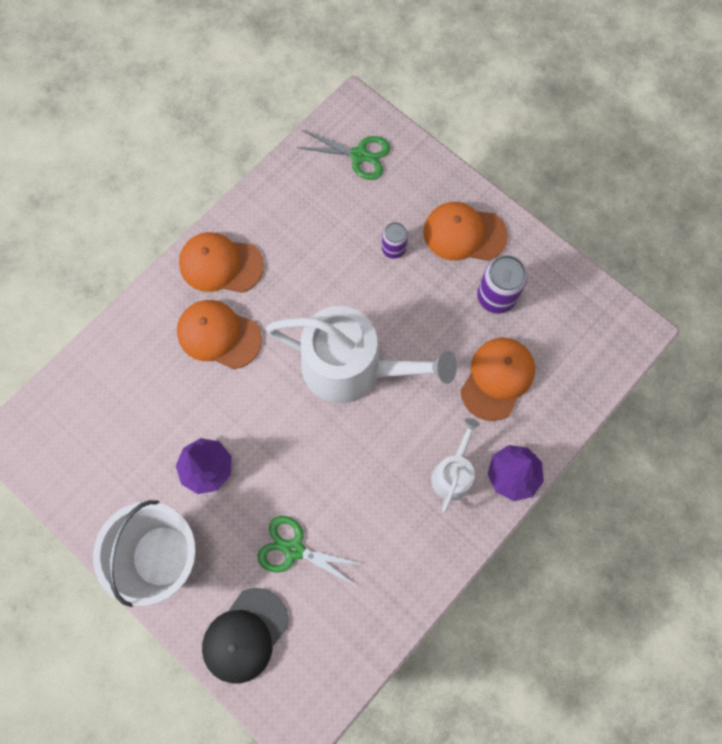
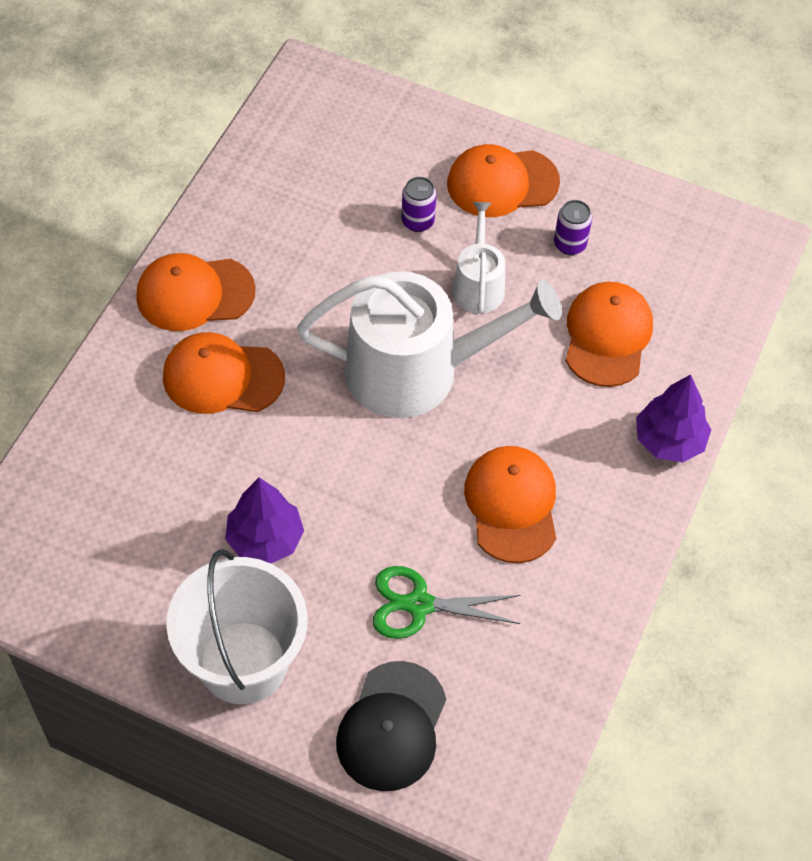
camera: 20 degrees left, 15 degrees down
(359, 155) = (332, 126): green scissors -> none
(383, 492) = (511, 505): none -> orange cap
(453, 473) = (593, 459): white watering can -> white watering can (478, 285)
(496, 297) = (570, 244): purple can -> purple can, size x0.62

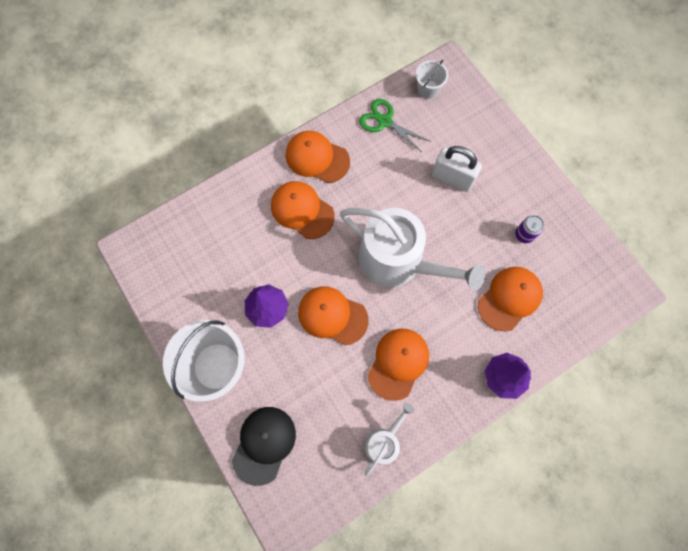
camera: 35 degrees right, 15 degrees up
(299, 120) = (428, 89): none -> white bucket
(392, 727) = (264, 444): black cap -> black cap turned 150 degrees clockwise
(417, 221) = (452, 178): purple can -> white padlock
(419, 605) = (318, 389): green scissors -> green scissors (384, 122)
(478, 285) = (460, 231): white watering can -> white watering can (384, 441)
(502, 183) = (510, 180): orange cap -> orange cap (332, 316)

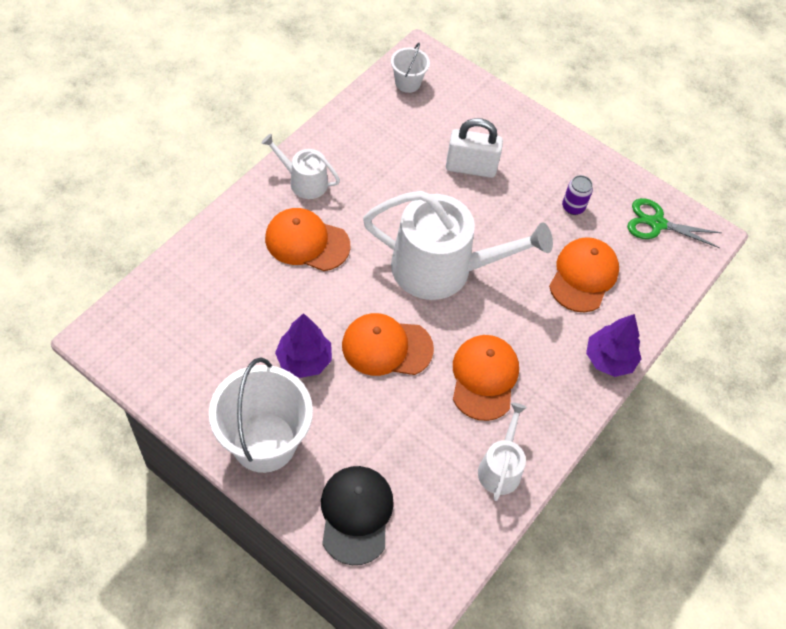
camera: 25 degrees left, 15 degrees down
(317, 158) = (304, 182): orange cap -> white watering can
(384, 122) = (370, 126): green scissors -> green scissors (657, 224)

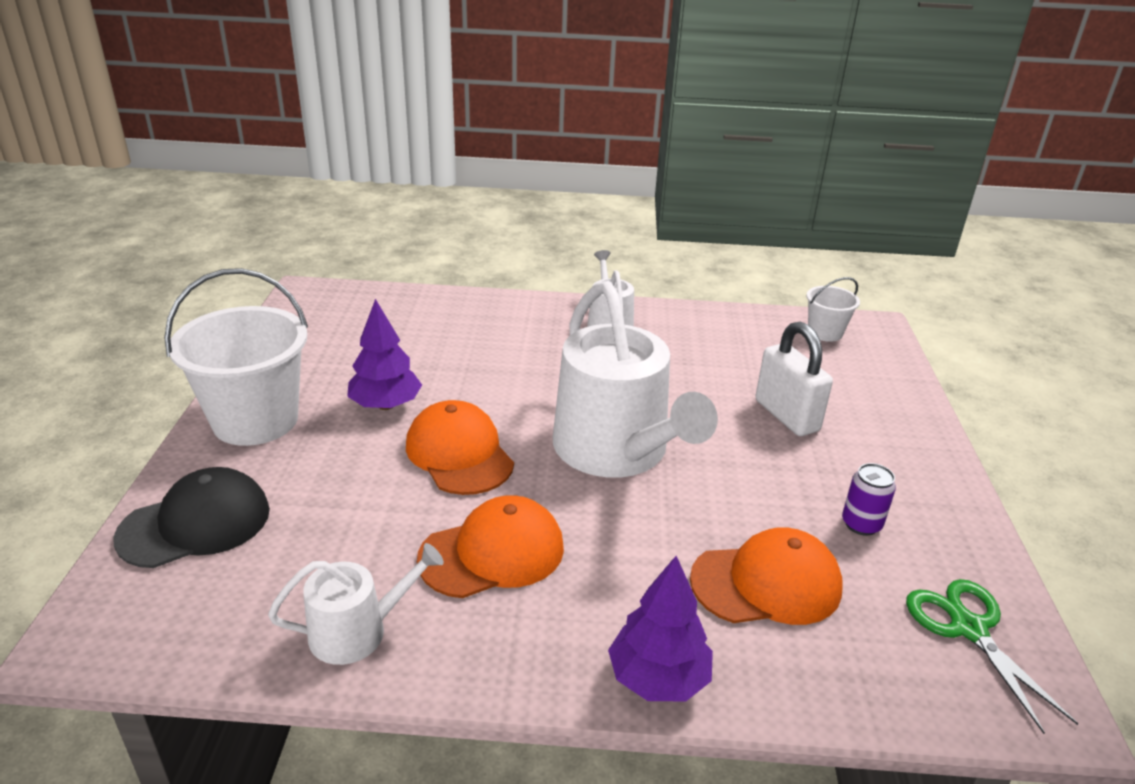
camera: 60 degrees right, 25 degrees down
(307, 242) = (538, 351): orange cap -> none

